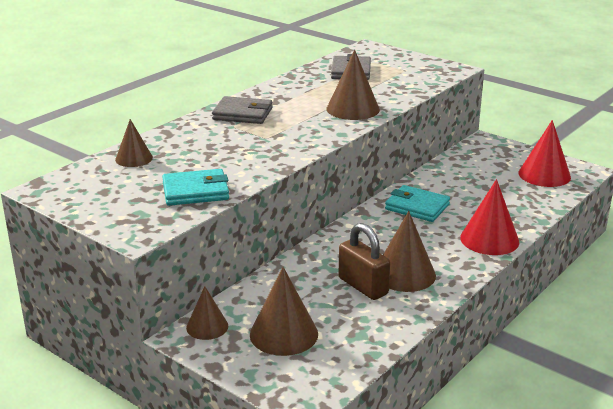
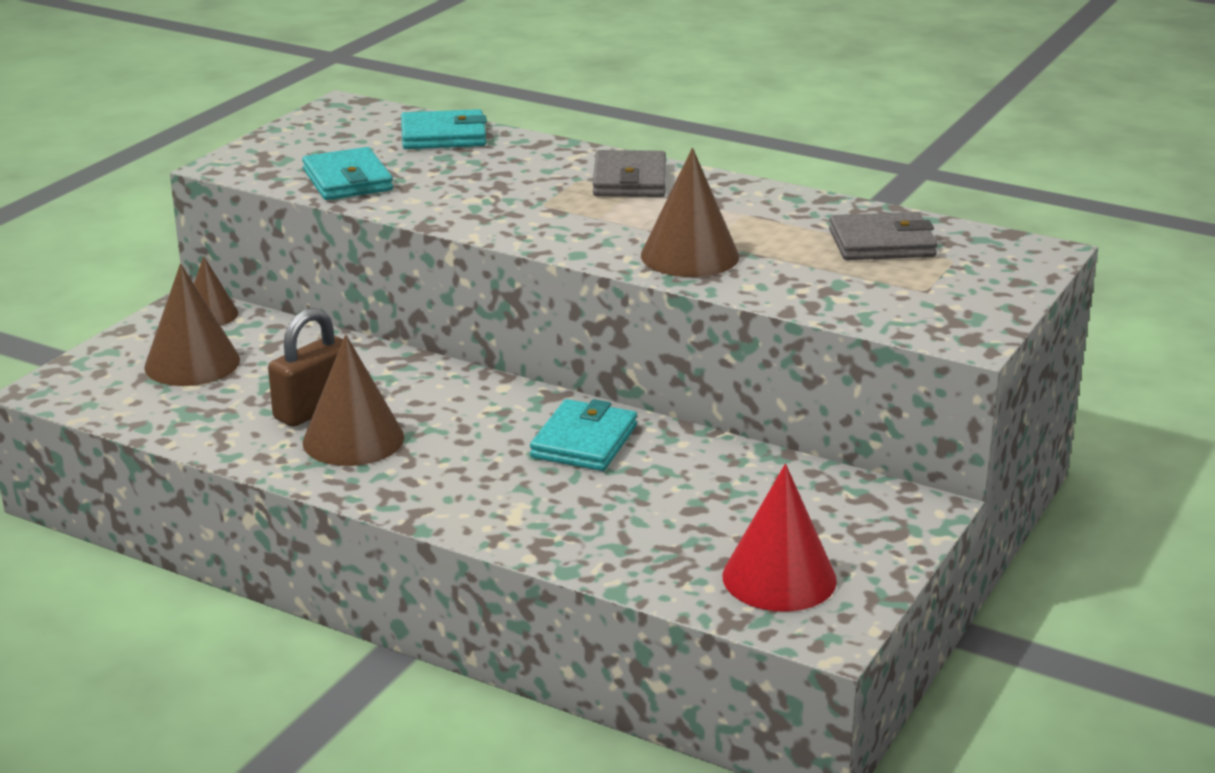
camera: 80 degrees right, 0 degrees up
(134, 158) = (443, 136): brown cone -> turquoise wallet
(489, 239) = (480, 513): red cone -> none

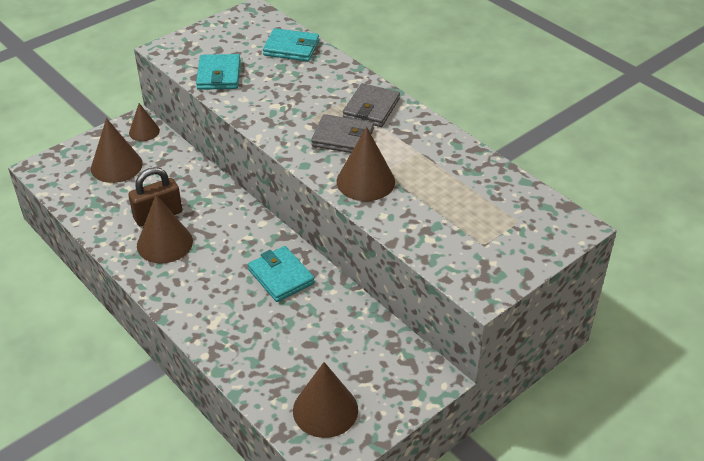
camera: 20 degrees right, 15 degrees up
(584, 442) = (281, 276): turquoise wallet -> turquoise wallet turned 75 degrees counterclockwise
(779, 578) = (325, 410): red cone -> brown cone
(882, 243) = (483, 197): grey wallet -> grey wallet (343, 138)

